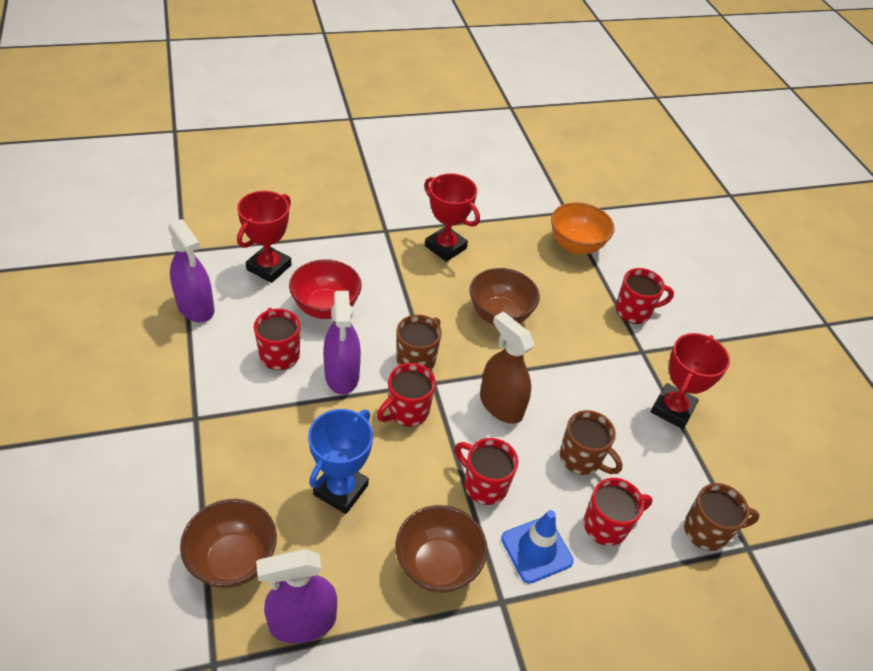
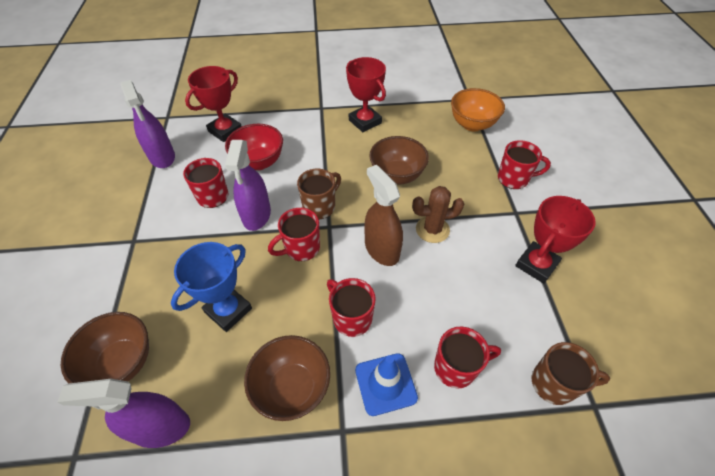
camera: 15 degrees right, 5 degrees up
(553, 378) = (432, 229): none -> brown cactus
(581, 459) = (444, 302): brown mug -> none

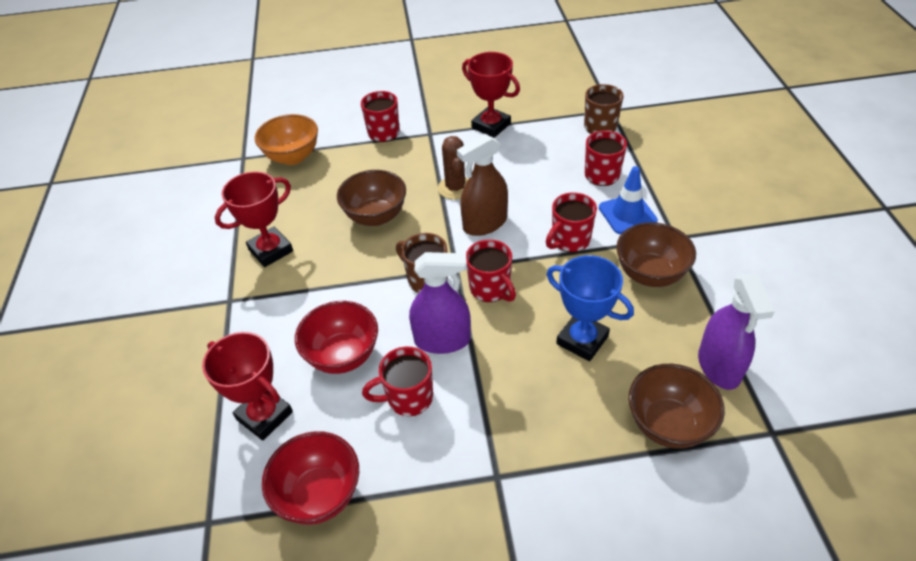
camera: 90 degrees left, 5 degrees down
(162, 157) = (319, 495): purple spray bottle -> red bowl

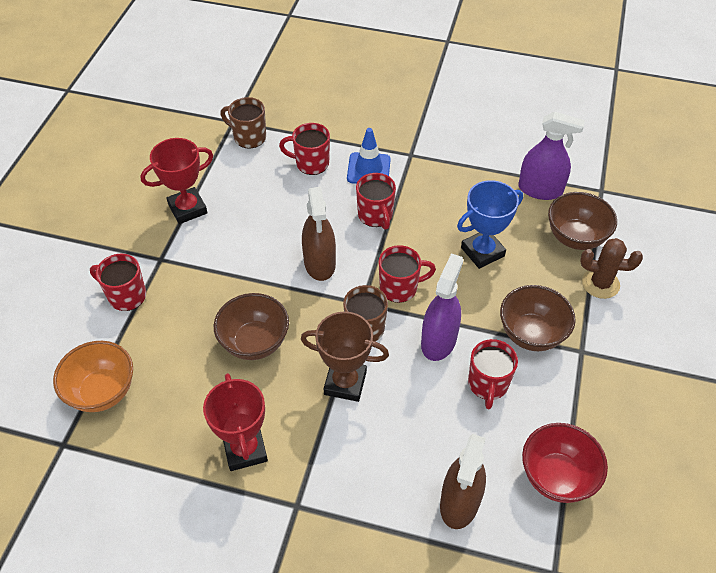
camera: 70 degrees left, 5 degrees up
(264, 415) = (459, 502): red trophy -> brown spray bottle
(343, 356) = (420, 420): red bowl -> none
(361, 288) = (345, 383): none -> brown trophy
(455, 188) = (258, 267): brown cactus -> brown cactus (600, 284)
(650, 274) = (439, 185): brown bowl -> brown bowl (531, 334)

